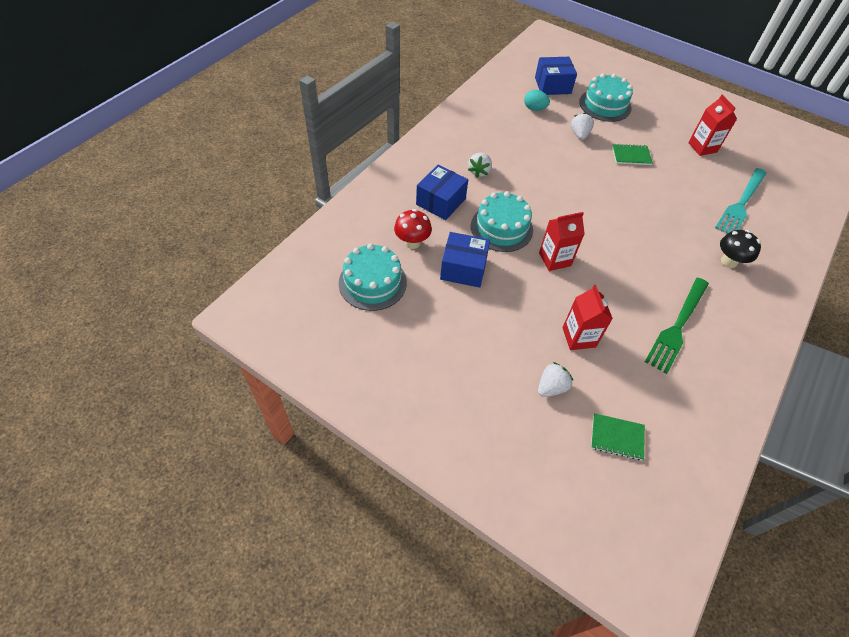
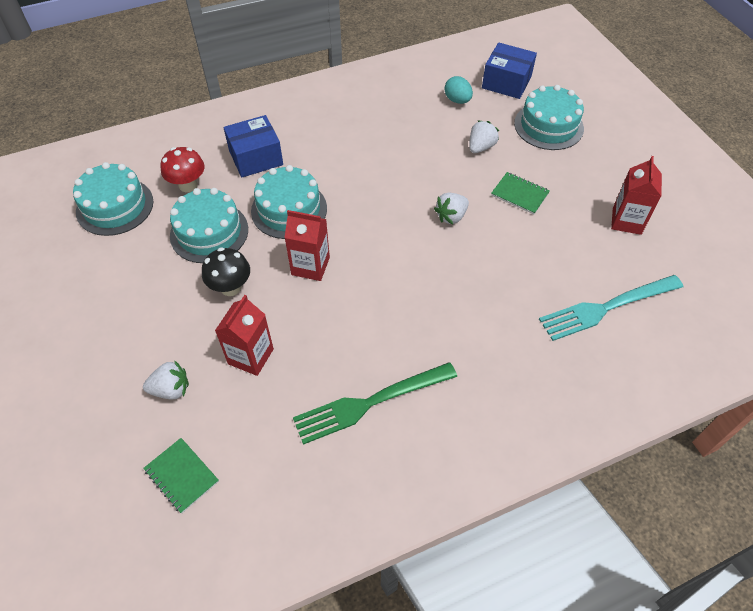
camera: 35 degrees right, 0 degrees up
(463, 269) = (209, 232): blue box -> turquoise cake
(479, 171) = (326, 143): white strawberry -> white strawberry (451, 216)
(728, 261) = (514, 365): black mushroom -> black mushroom (230, 287)

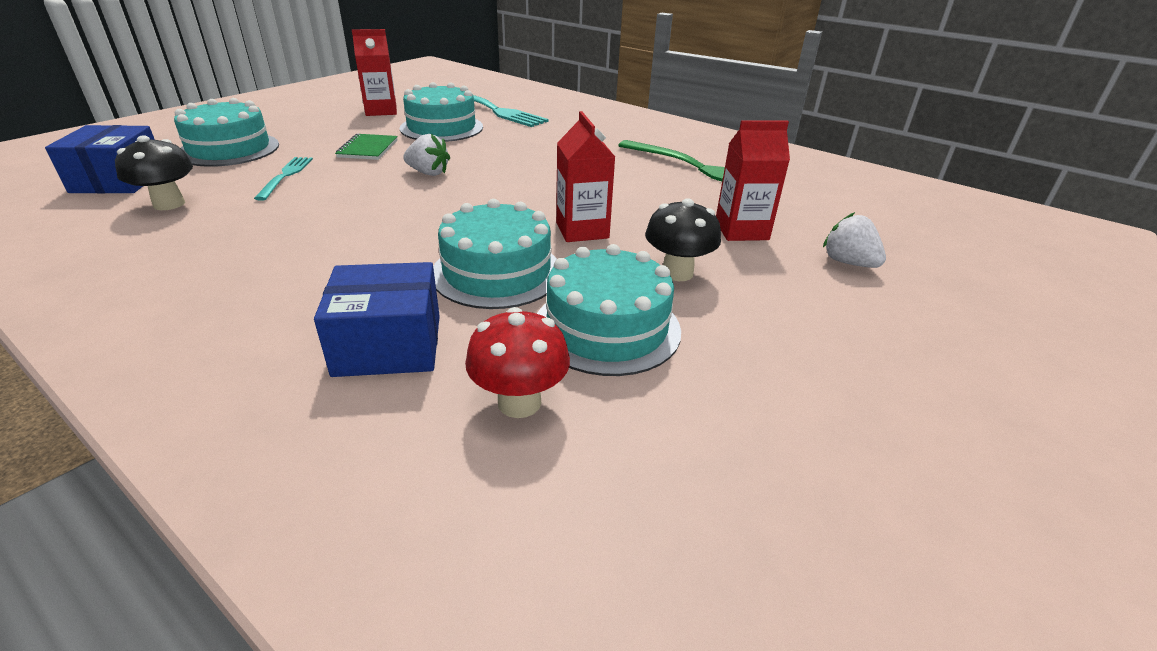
camera: 120 degrees left, 20 degrees down
(115, 206) = (665, 491): turquoise cake -> turquoise cake (441, 128)
(181, 476) = (898, 226): green notebook -> none
(256, 158) = (388, 345): blue box -> blue box turned 45 degrees counterclockwise
(457, 100) = (169, 204): turquoise egg -> black mushroom
(481, 147) = (286, 176): white strawberry -> turquoise fork

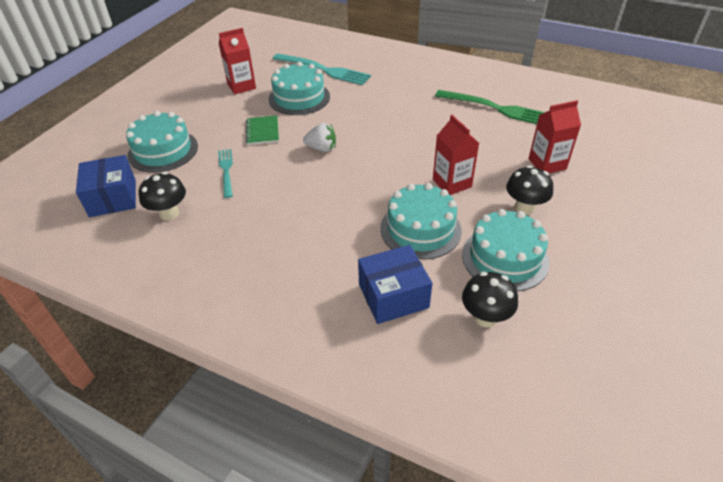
camera: 10 degrees left, 10 degrees up
(519, 402) = (485, 317): red mushroom -> black mushroom
(848, 263) = (617, 179): white strawberry -> none

